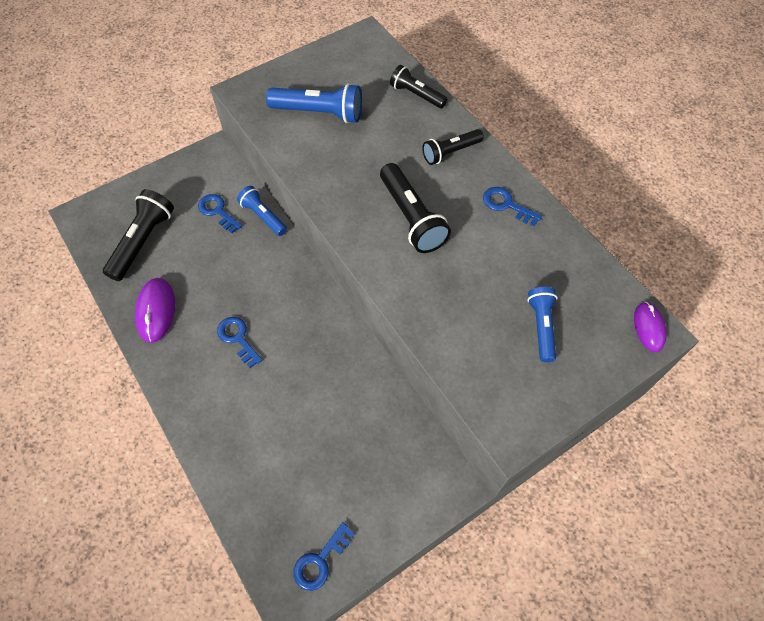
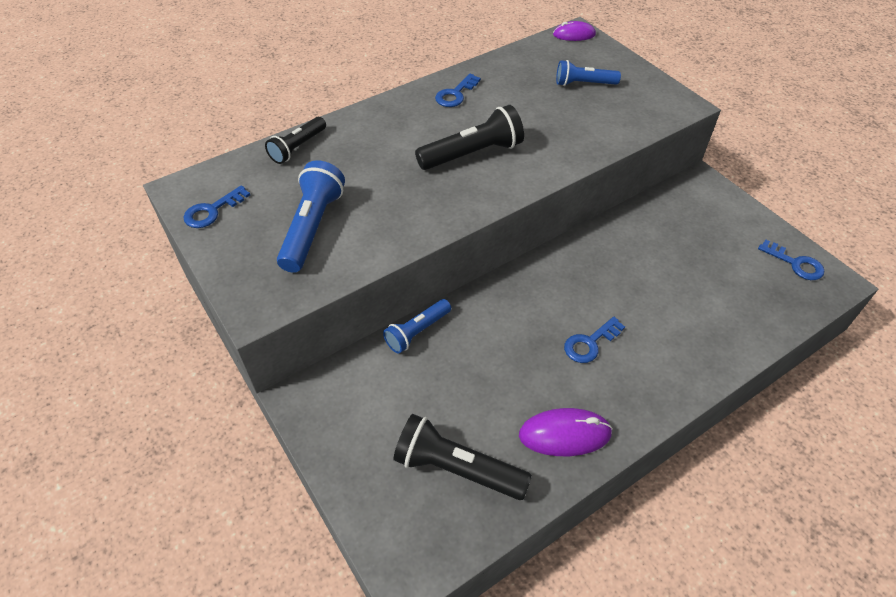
camera: 90 degrees left, 10 degrees down
(217, 211) = (407, 382): blue key -> blue key (212, 211)
(450, 152) = (386, 126): black flashlight -> none

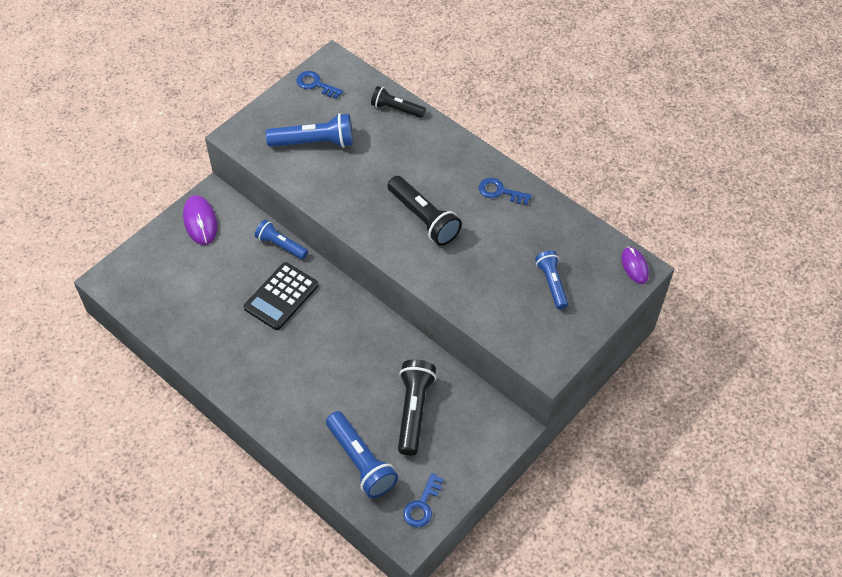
camera: 75 degrees right, 5 degrees up
(456, 468) = (177, 291): black flashlight -> black flashlight (414, 411)
(499, 344) = (281, 296): none -> black calculator
(564, 434) = (213, 347): purple mouse -> purple mouse (200, 221)
(590, 343) = (295, 354): blue key -> none
(743, 305) = (361, 461): none -> blue flashlight

